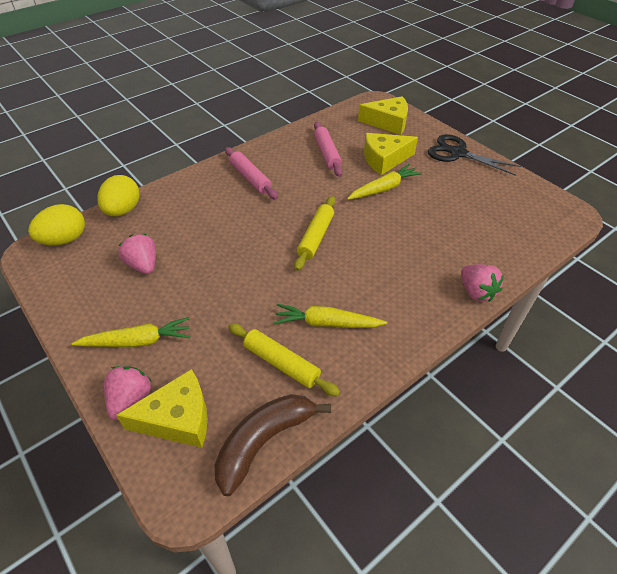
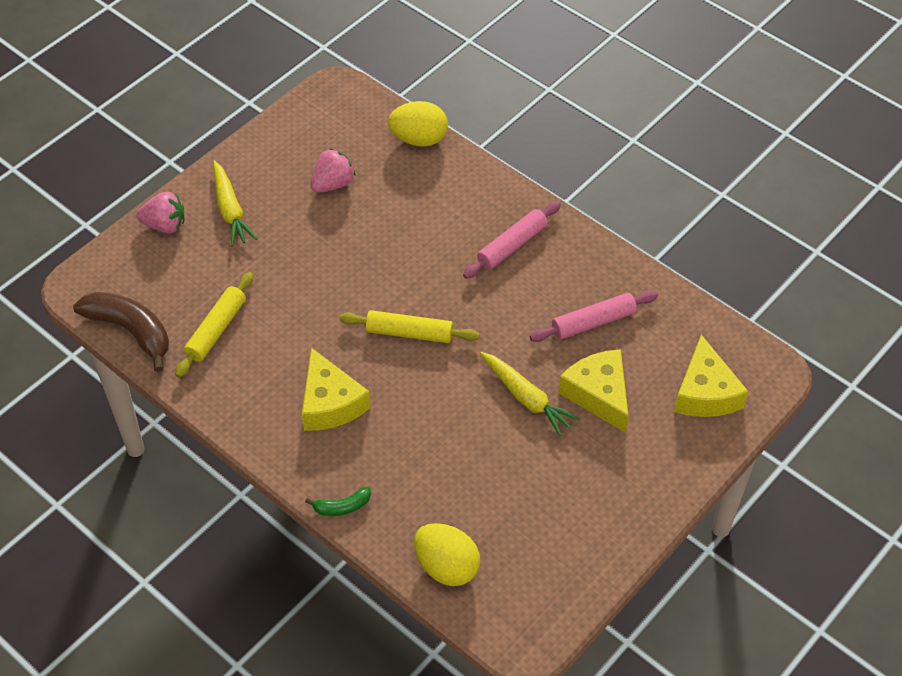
camera: 80 degrees right, 5 degrees up
(64, 240) = (360, 106): yellow egg -> yellow egg (446, 566)
(178, 418) = (149, 264): yellow cheese -> yellow cheese (330, 403)
(327, 323) = (273, 361): yellow carrot -> none
(458, 153) = (643, 492): black scissors -> none
(476, 292) = (342, 507): pink strawberry -> green banana

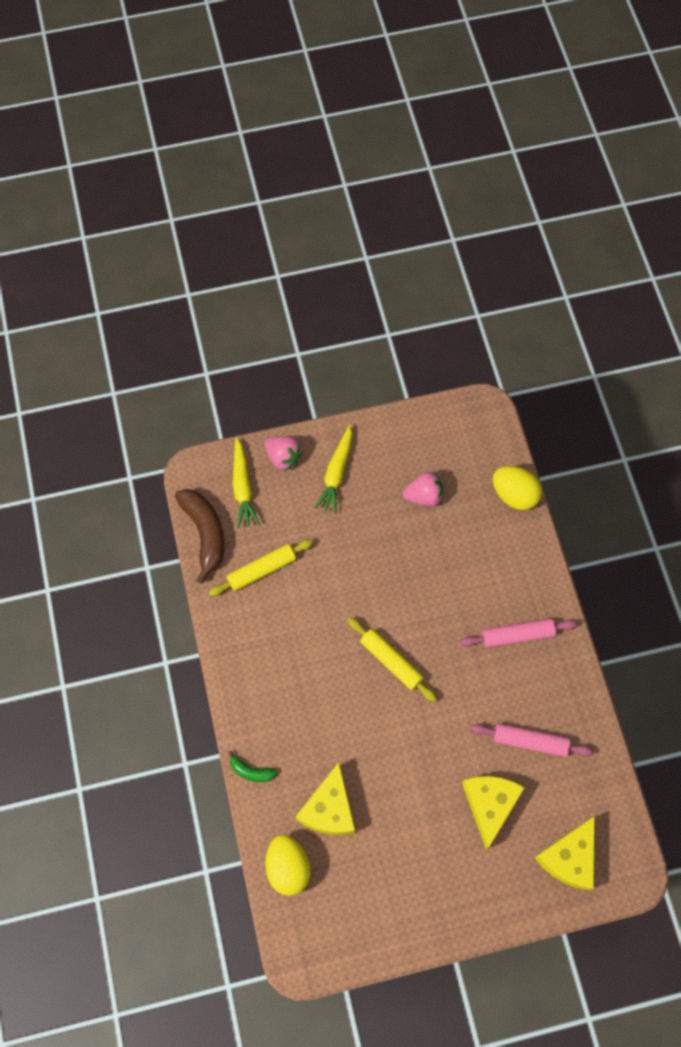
camera: 35 degrees right, 15 degrees up
(330, 403) = (298, 683): yellow cheese -> yellow cheese (329, 809)
(526, 398) = (436, 772): yellow carrot -> yellow carrot (243, 487)

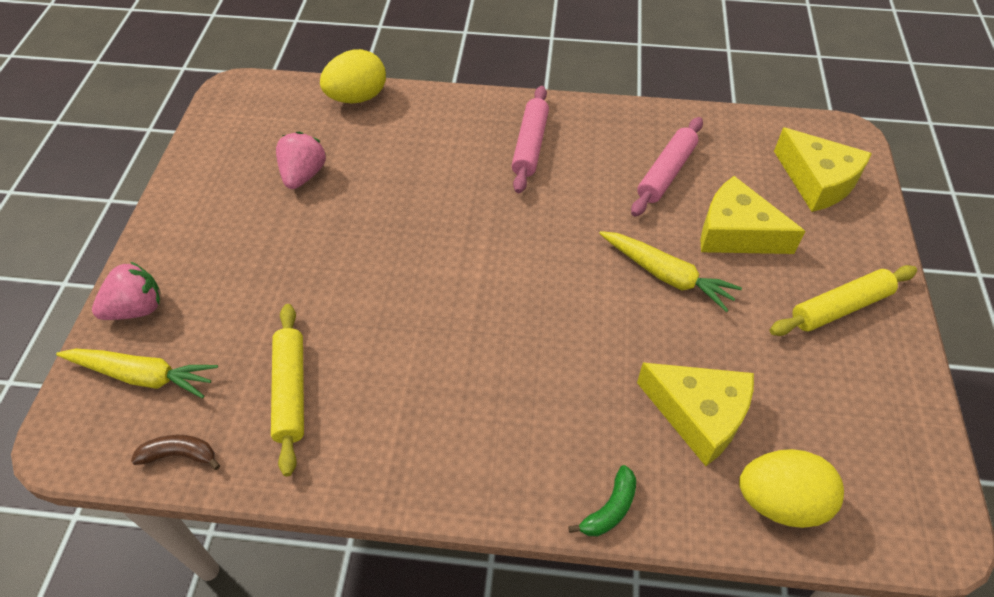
camera: 70 degrees left, 15 degrees down
(205, 533) = (180, 455): brown banana -> brown banana, size x0.49
(336, 473) = (207, 254): yellow carrot -> yellow carrot (666, 275)
(391, 661) = (508, 275): yellow rolling pin -> yellow rolling pin (840, 307)

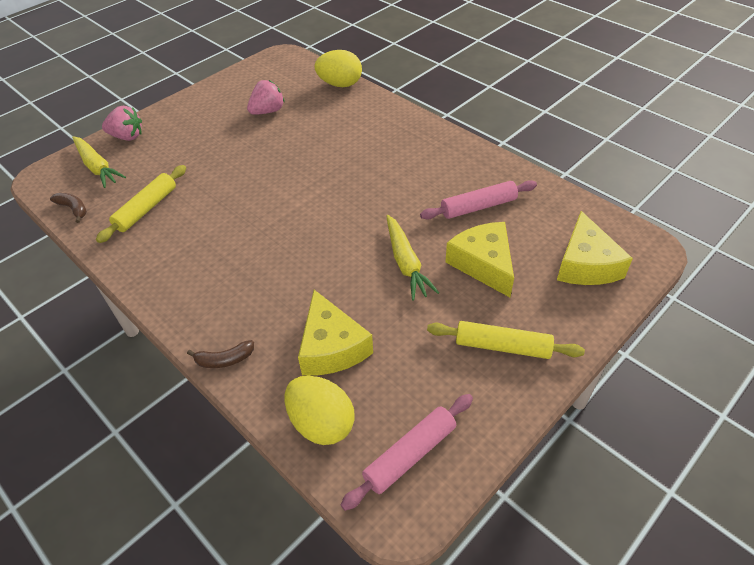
camera: 40 degrees right, 5 degrees down
(530, 145) = (409, 151): pink rolling pin -> pink rolling pin (410, 455)
(610, 509) = (224, 360): green banana -> brown banana

